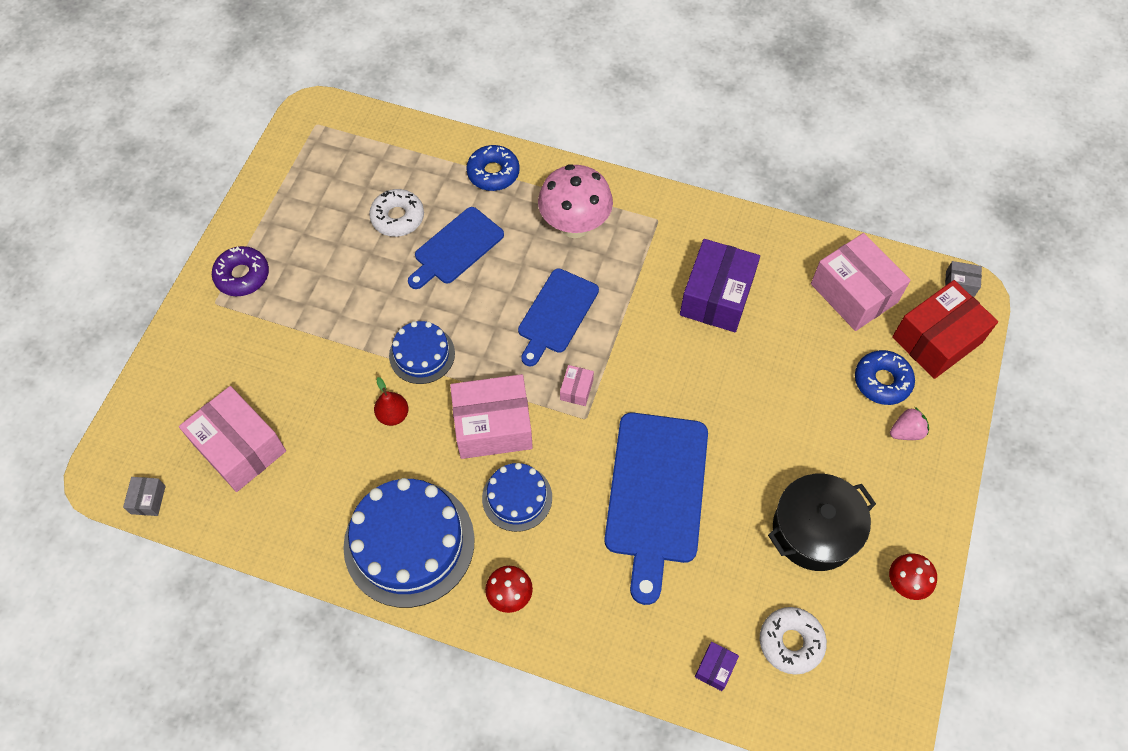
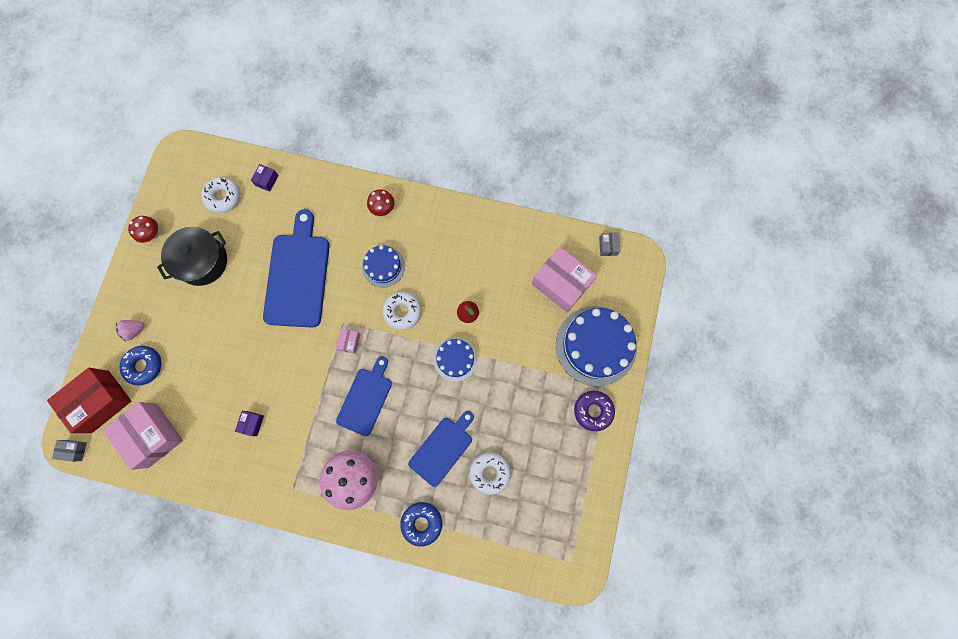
camera: 175 degrees right, 15 degrees up
(409, 543) = (445, 234): blue cake -> blue cake (596, 345)
(493, 426) = (402, 312): pink box -> white donut
(716, 296) = (252, 423): purple box -> purple box, size x0.44

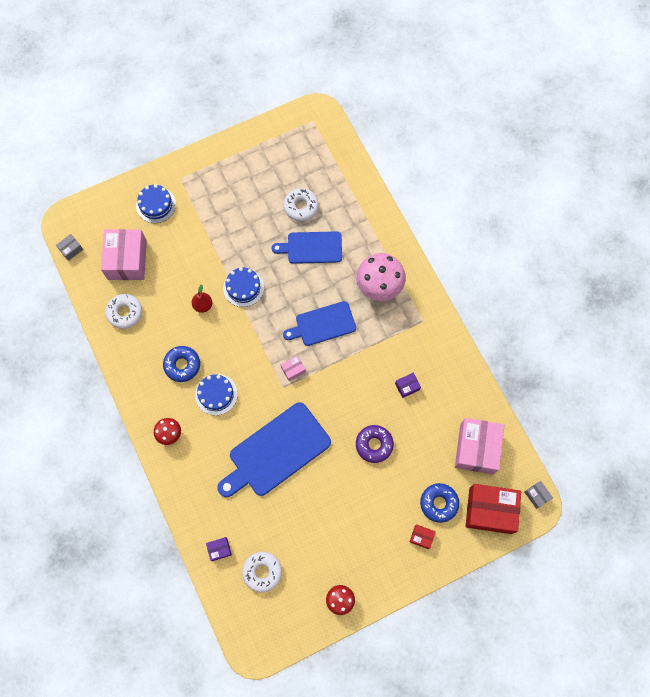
camera: 130 degrees left, 5 degrees down
(134, 330) = (421, 537): pink strawberry -> red box
(202, 261) = (327, 537): black pot -> none
(402, 312) = (239, 351): white donut -> white donut (125, 313)
(422, 523) = (369, 223): blue donut -> blue donut (182, 365)
(593, 411) = (204, 175): purple donut -> purple donut (374, 444)
(596, 345) = (156, 205): blue cake -> blue cake, size x0.55

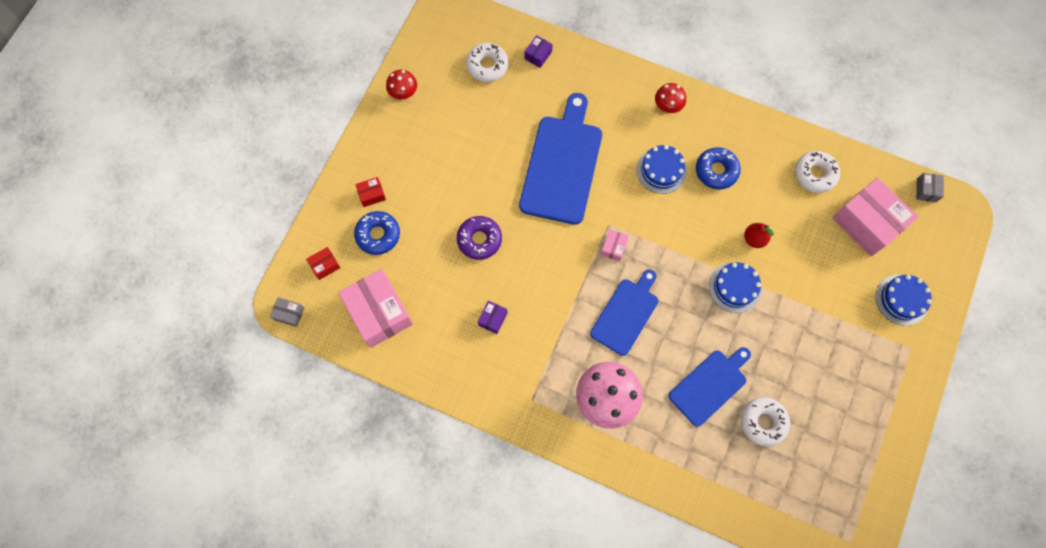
camera: 140 degrees right, 0 degrees up
(490, 510) = (325, 265): red box -> red box, size x0.44

